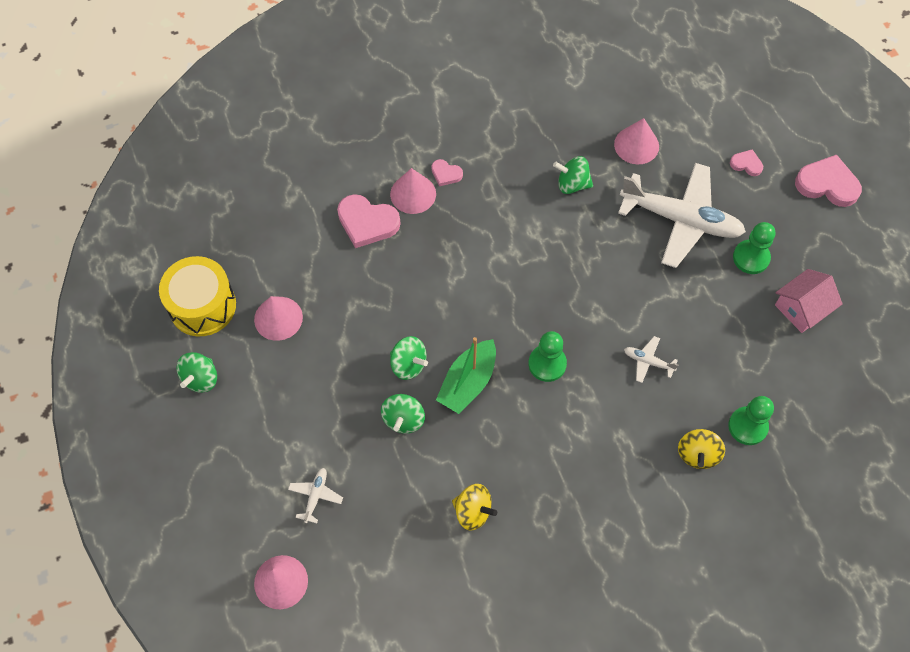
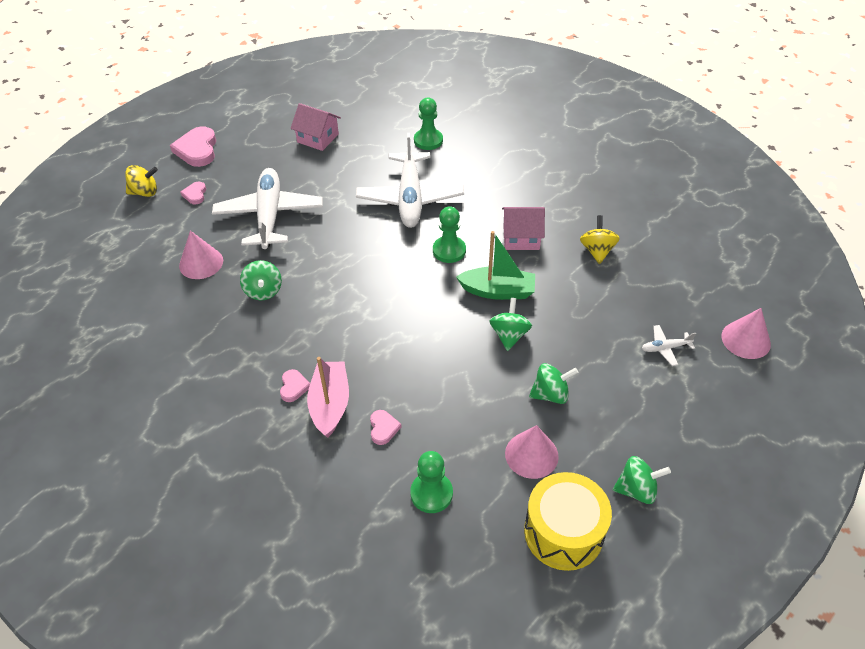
camera: 115 degrees left, 15 degrees down
(367, 222) = (383, 428): pink heart -> pink heart, size x0.52
(403, 419) = (559, 318): green spinning top -> green spinning top (550, 394)
(413, 194) = (330, 404): pink cone -> pink boat
(531, 444) = (521, 238): none -> pink house
(648, 361) = (410, 198): white plane -> white plane, size x2.46
(697, 454) = (465, 157): yellow spinning top -> yellow spinning top (145, 192)
(751, 258) = (286, 171): green pawn -> green pawn (431, 493)

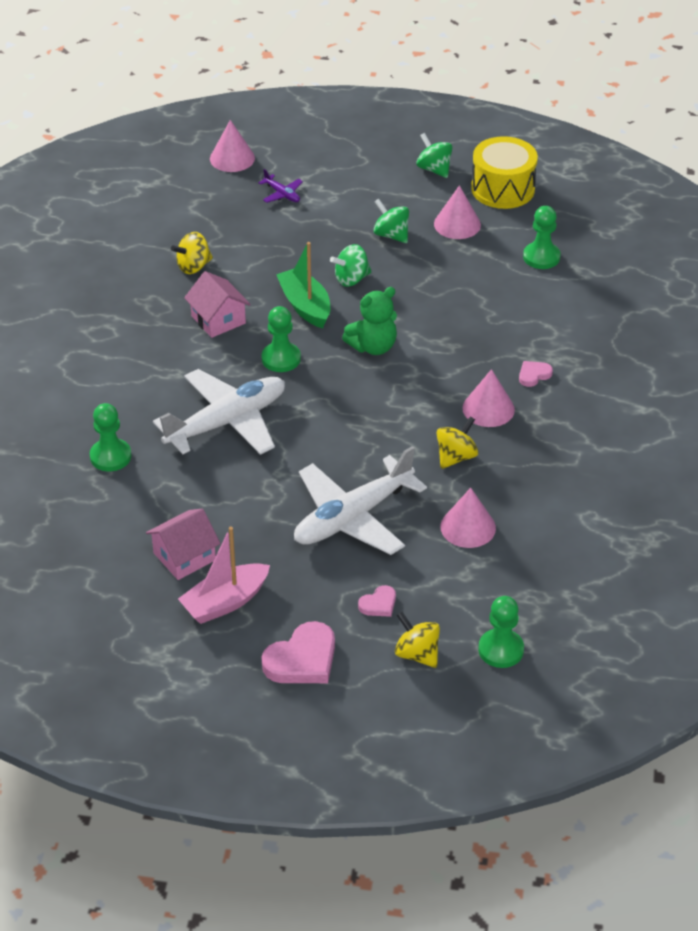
camera: 125 degrees left, 5 degrees down
(103, 226) = (501, 650): none -> green pawn
(263, 291) = (456, 457): green spinning top -> yellow spinning top
(288, 336) = (488, 408): none -> pink cone
(318, 138) = (184, 556): pink house -> pink house turned 60 degrees clockwise
(330, 404) = (526, 345): pink boat -> pink boat (225, 602)
(383, 428) = (516, 305): pink heart -> none
(417, 306) = (373, 346): none -> green teddy bear
(665, 348) = (282, 194): white plane -> purple plane

